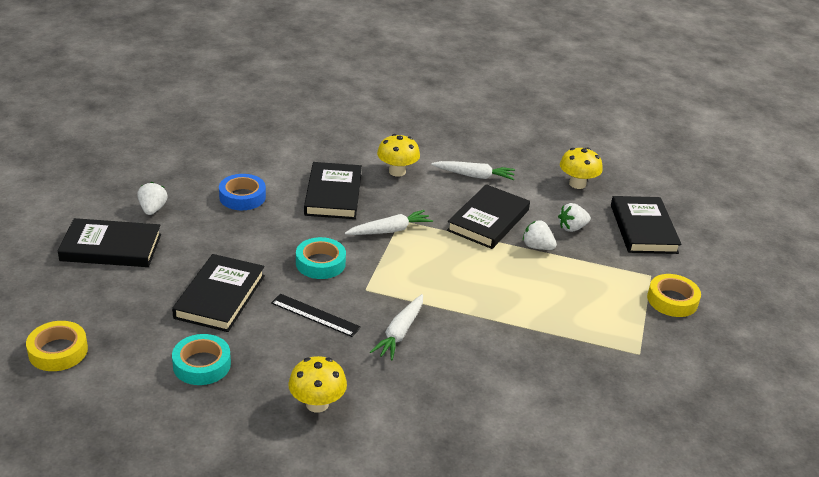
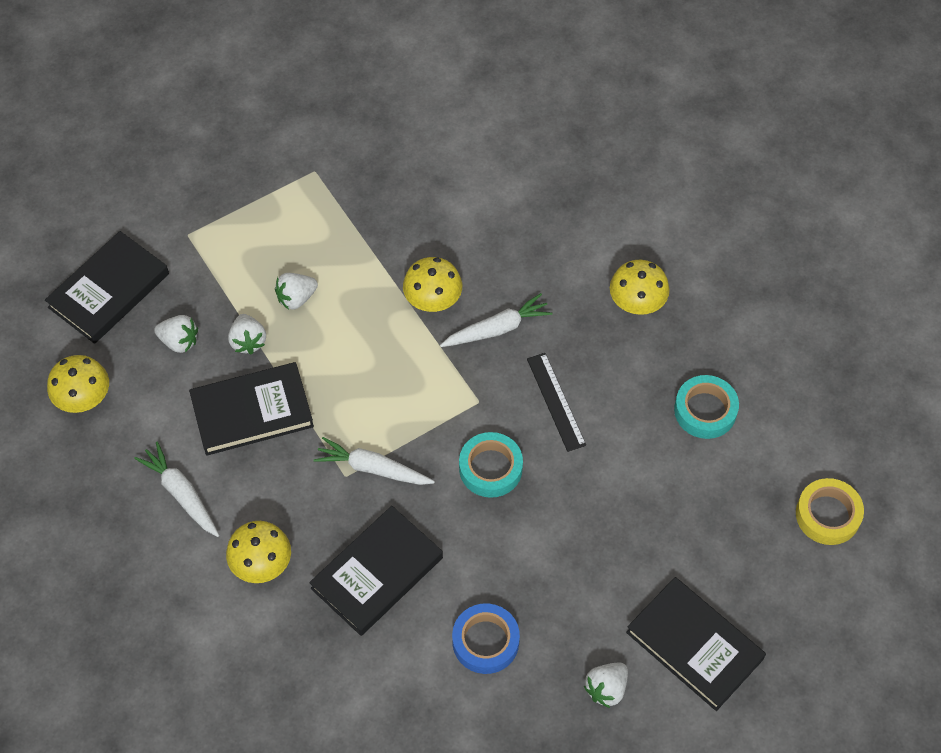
camera: 135 degrees left, 25 degrees up
(220, 296) = (629, 488): black book -> none
(460, 325) = (433, 301): none -> yellow mushroom
(542, 280) = (296, 298): none -> white strawberry
(672, 300) = (208, 197): yellow tape -> none

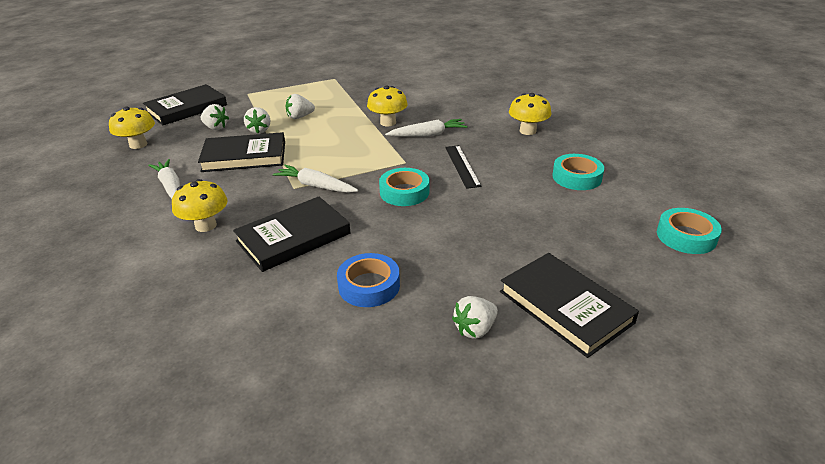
camera: 10 degrees right, 25 degrees down
(828, 515) = (686, 236): yellow tape -> turquoise tape

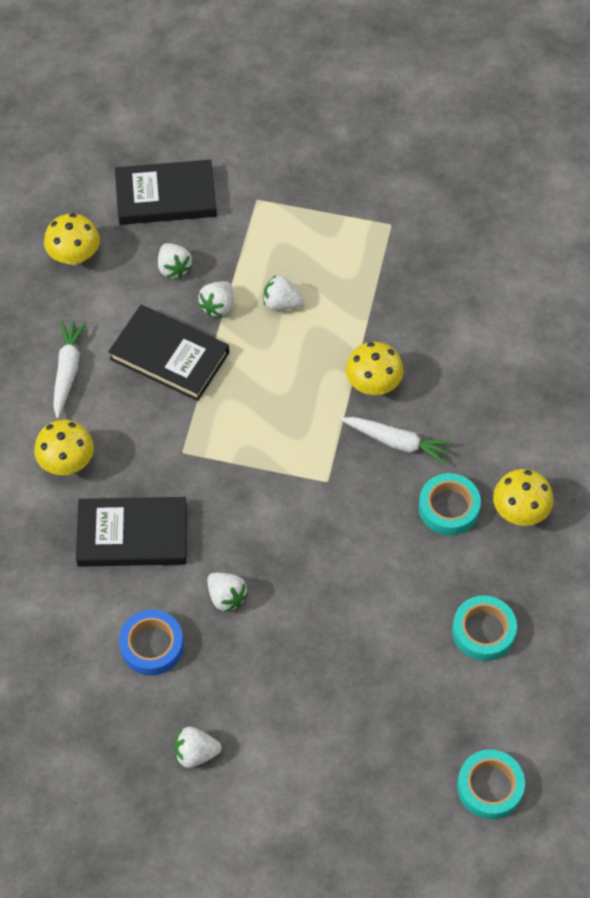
camera: 35 degrees right, 25 degrees up
(316, 186) = (206, 463): white carrot -> none
(398, 235) = (226, 597): none -> white strawberry
(404, 192) = (284, 534): turquoise tape -> turquoise tape (448, 508)
(462, 166) = (381, 529): black ruler -> none
(565, 307) = (288, 783): black book -> none

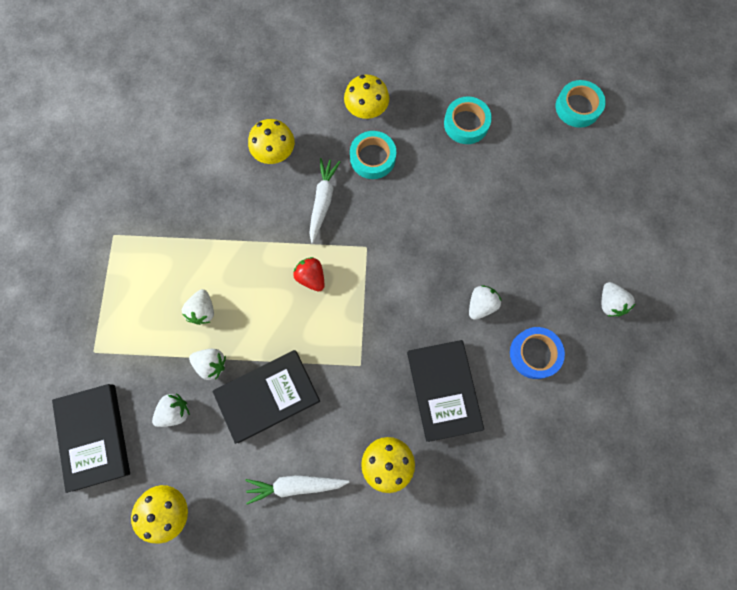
camera: 100 degrees left, 15 degrees up
(169, 356) = (267, 396): black book -> black book turned 45 degrees clockwise
(300, 416) = (311, 277): none -> red strawberry
(373, 384) = (272, 226): yellow mushroom -> yellow mushroom (275, 153)

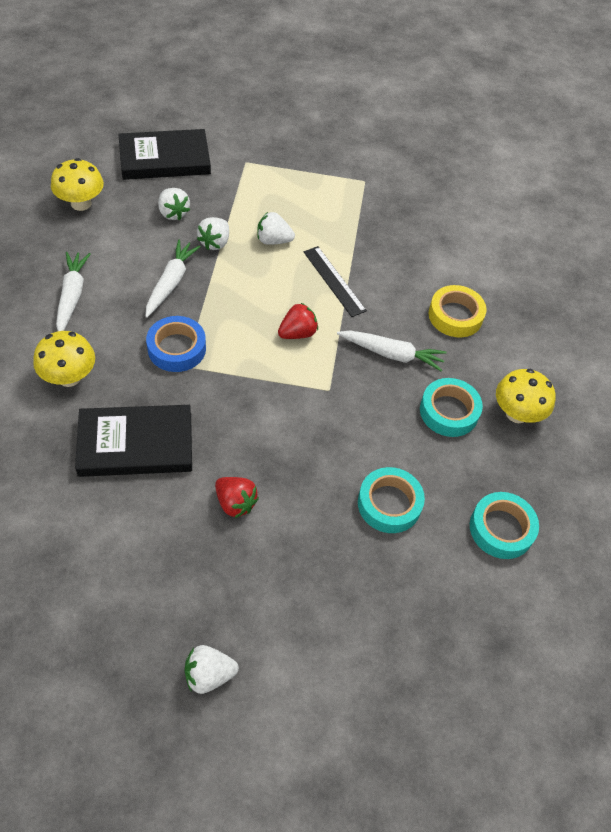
camera: 90 degrees right, 20 degrees down
(247, 253) = (334, 281): none -> black ruler
(267, 396) = (170, 283): black book -> white carrot
(275, 153) = (455, 316): yellow mushroom -> yellow tape
(481, 305) = (235, 503): white strawberry -> red strawberry
(534, 354) = (157, 556): blue tape -> blue tape (177, 348)
(577, 107) = (536, 697): turquoise tape -> turquoise tape (389, 504)

